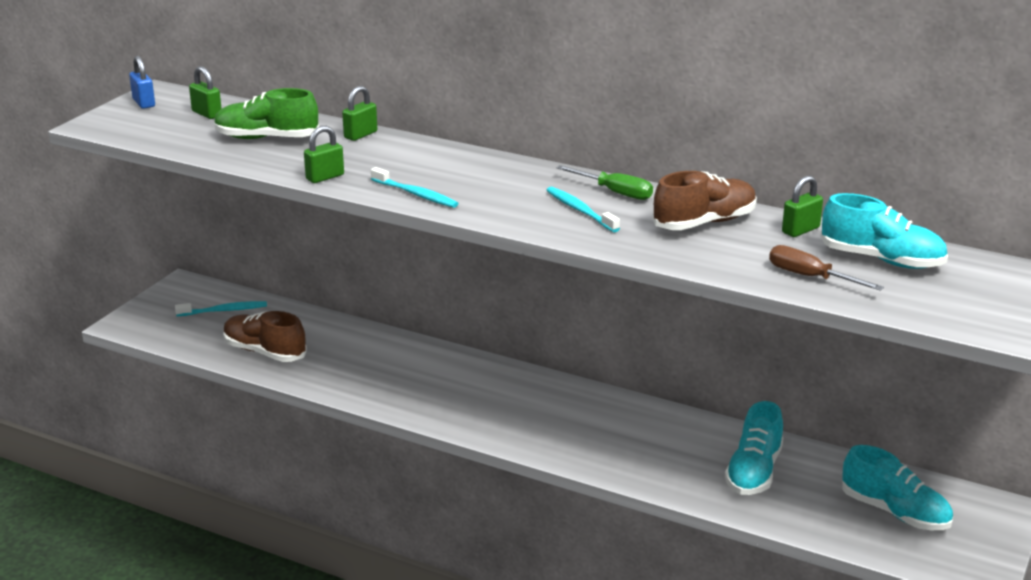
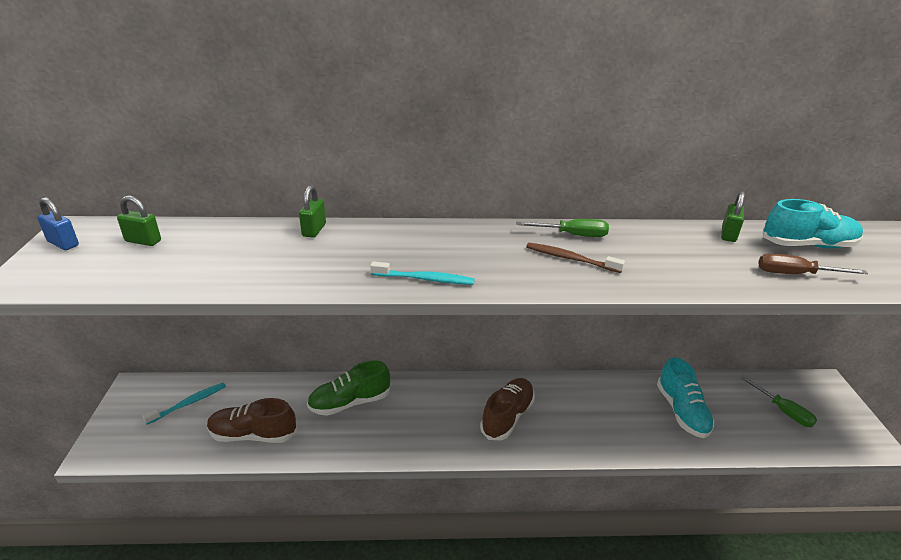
camera: 30 degrees left, 5 degrees up
(267, 138) = (228, 254): green shoe -> green shoe (350, 402)
(325, 177) = (324, 283): green padlock -> none
(580, 210) = (570, 259): turquoise toothbrush -> brown toothbrush
(704, 223) = (665, 246): brown shoe -> brown shoe (507, 416)
(894, 512) = (783, 411): turquoise shoe -> green screwdriver

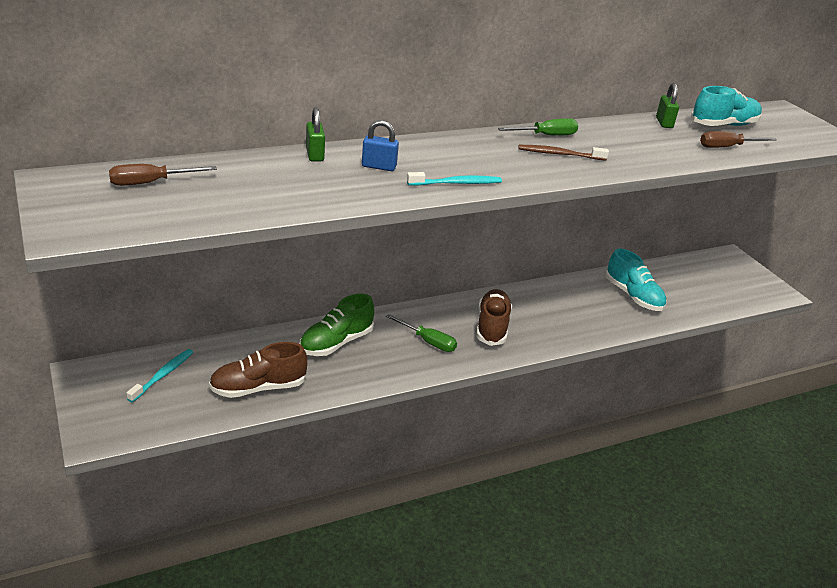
camera: 25 degrees left, 0 degrees up
(63, 243) = (64, 195): blue padlock -> blue padlock (379, 166)
(143, 241) = (150, 183): green padlock -> brown screwdriver
(783, 411) = (708, 282): green screwdriver -> green screwdriver (428, 341)

